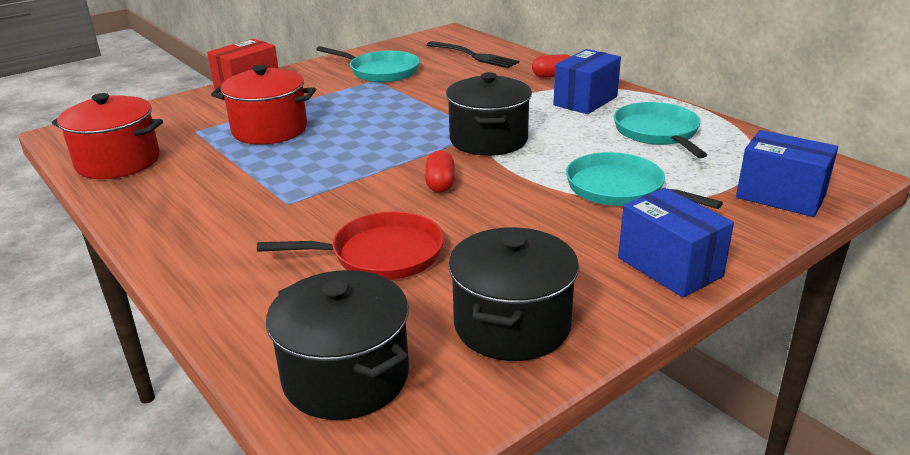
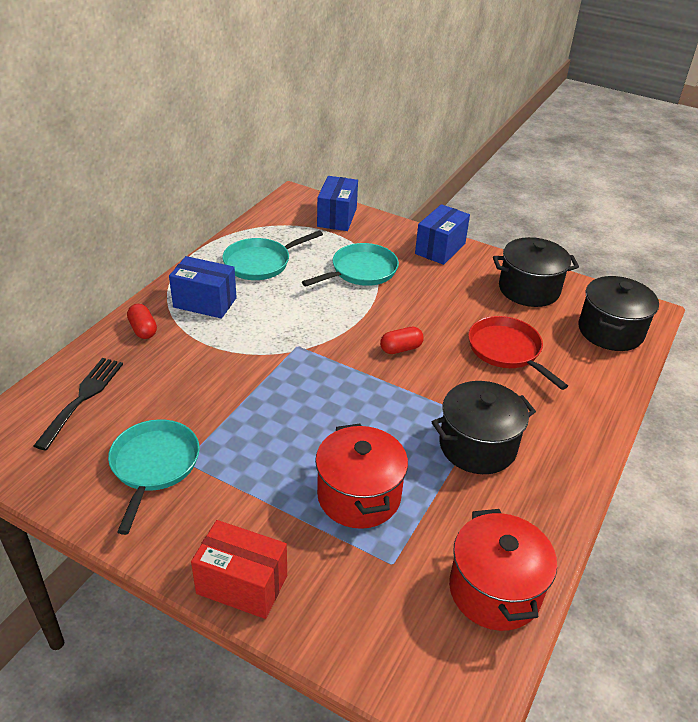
camera: 115 degrees left, 10 degrees up
(488, 140) = (312, 341): black pot -> black pot (477, 446)
(620, 189) = (361, 271): turquoise pan -> turquoise pan turned 150 degrees counterclockwise

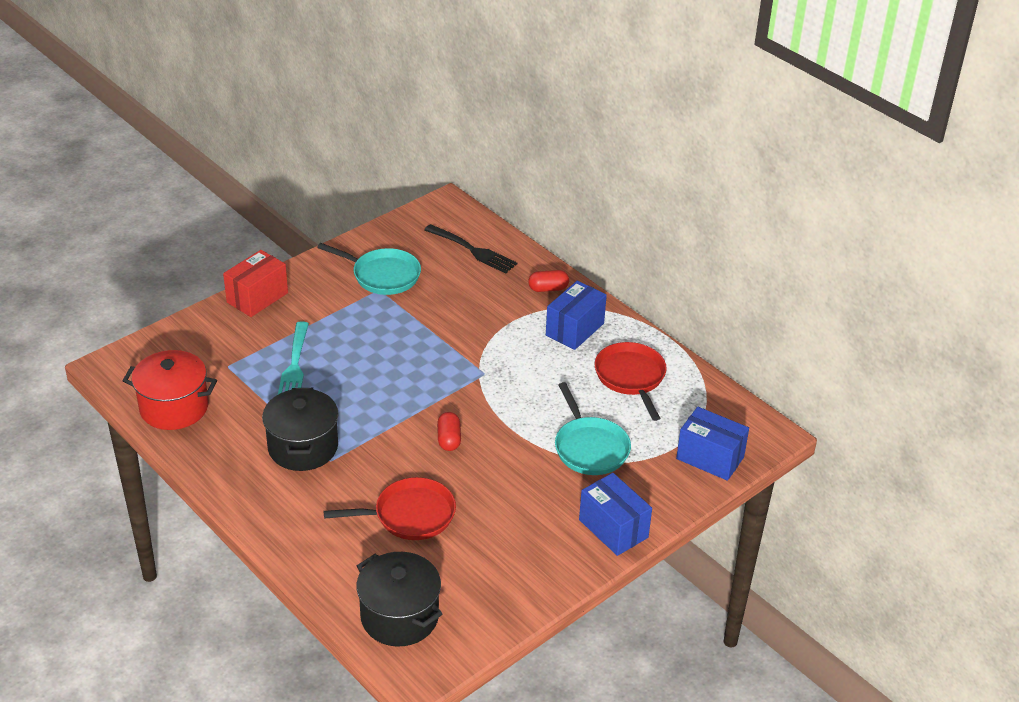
camera: 110 degrees right, 0 degrees up
(260, 263) = (631, 377): turquoise pan -> red pan
(359, 496) = (294, 366): red pot -> turquoise fork
(529, 289) = (503, 578): black pot -> none

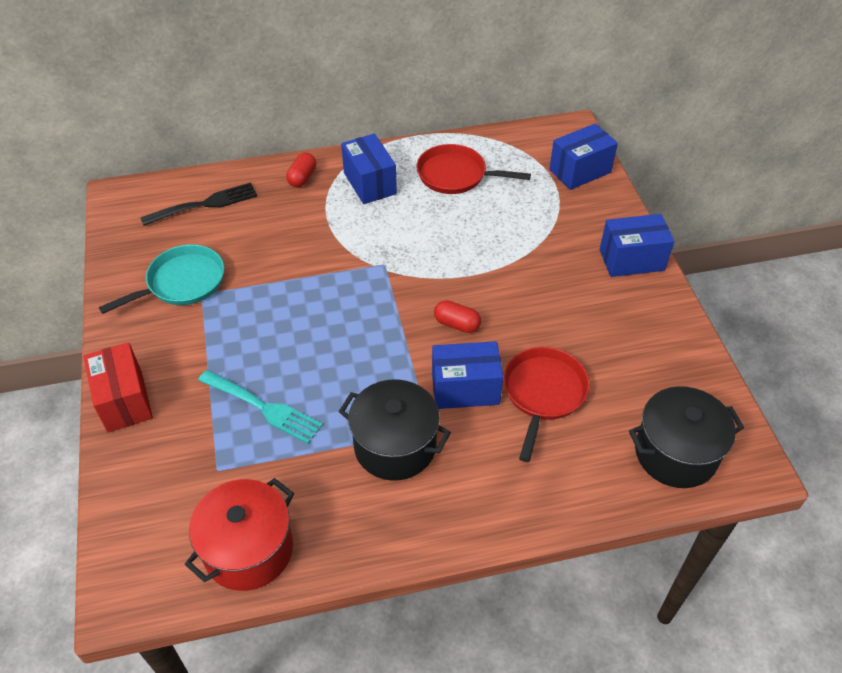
camera: 60 degrees left, 10 degrees up
(383, 467) = (465, 389): none -> blue box
(590, 448) = (526, 234): turquoise pan -> none

